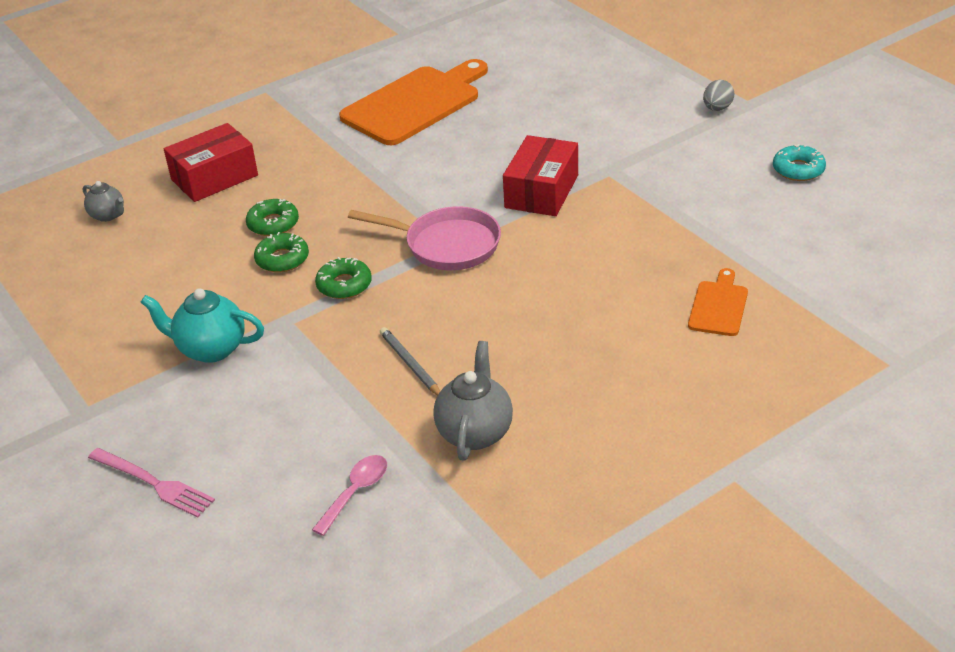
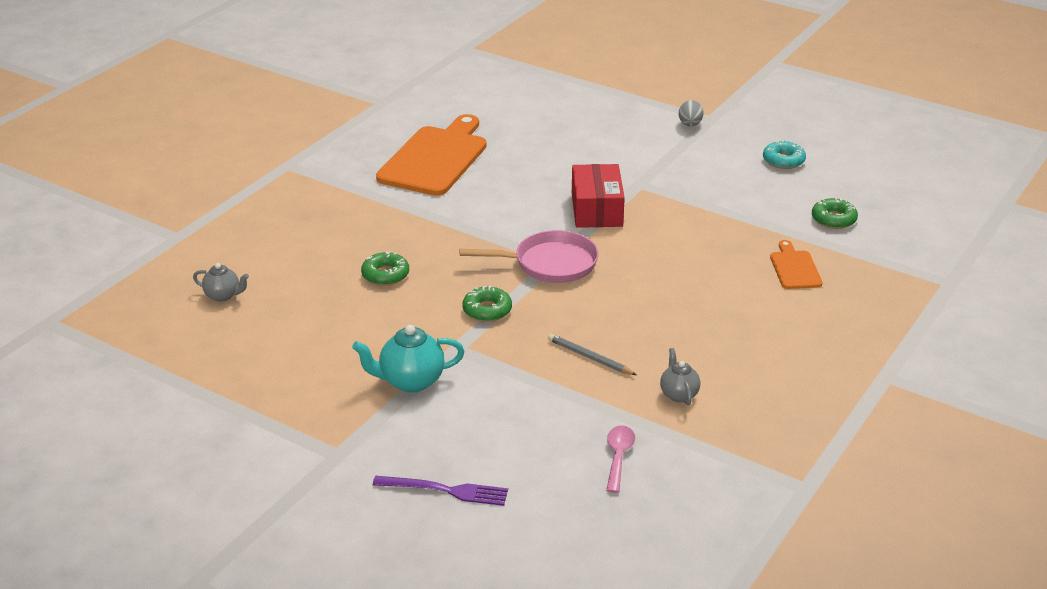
camera: 25 degrees left, 5 degrees down
(154, 483) = (445, 490): pink fork -> purple fork
(214, 177) = (299, 247): red box -> none
(282, 259) = (416, 301): green donut -> green donut (833, 219)
(475, 432) = (678, 394): grey teapot -> grey teapot, size x0.61

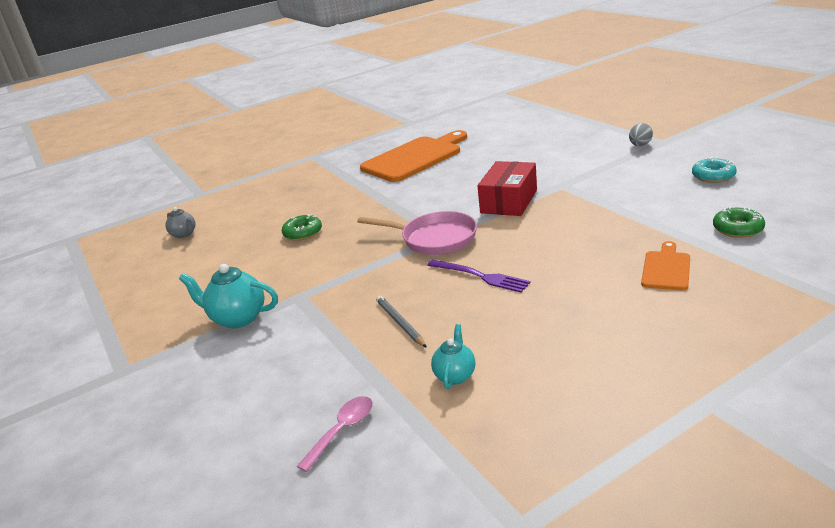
camera: 30 degrees right, 5 degrees down
(445, 490) = (164, 426): purple fork -> purple fork (480, 276)
(487, 310) = (351, 269): green donut -> none
(678, 394) = (455, 375): grey teapot -> turquoise teapot

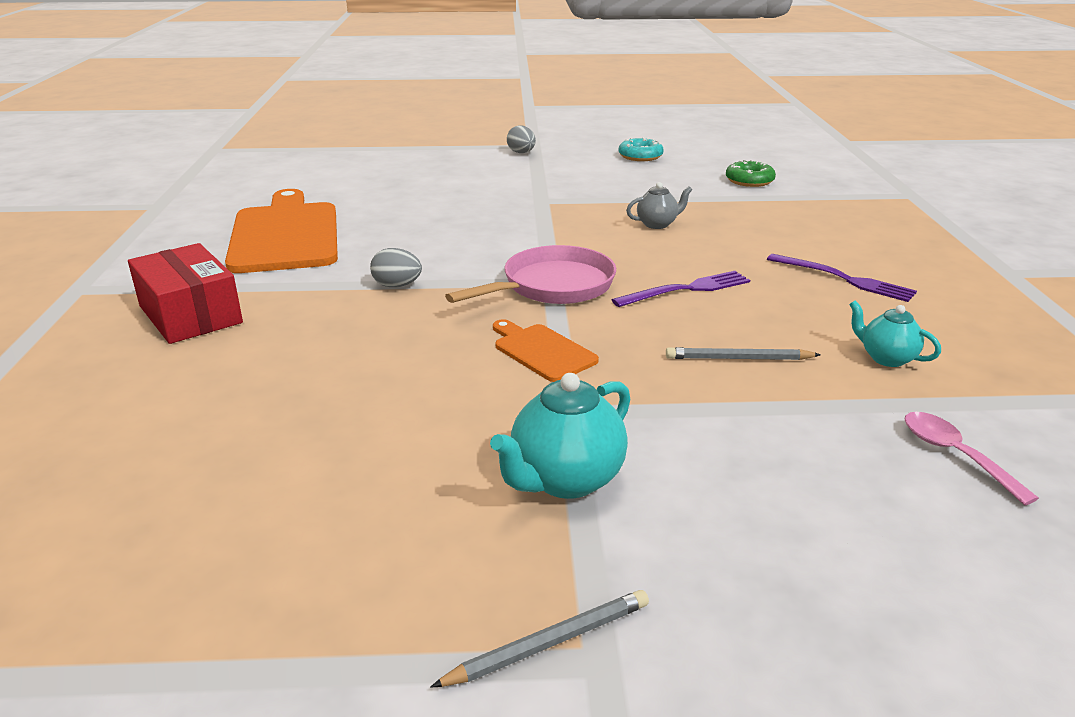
camera: 65 degrees left, 0 degrees up
(129, 356) = (549, 643): none -> grey pencil
(184, 234) = (107, 481): grey teapot -> grey teapot (657, 224)
(303, 233) = (359, 362): green donut -> none
(388, 205) = (397, 286): none -> grey egg
(509, 201) = (531, 229): red box -> red box (190, 314)
(576, 325) = (844, 279): none -> purple fork
(666, 269) = (784, 220): orange cutting board -> orange cutting board (542, 351)

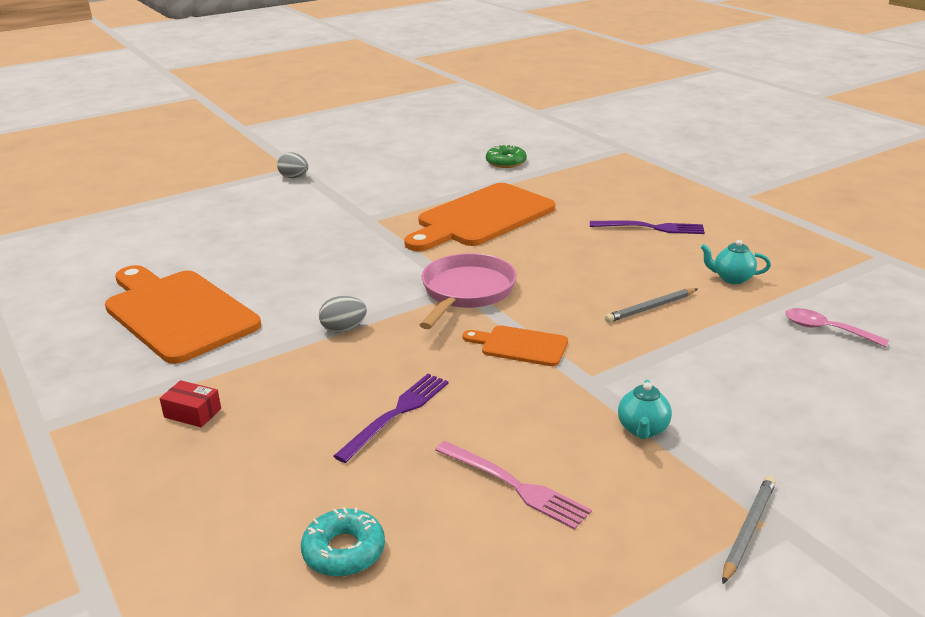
camera: 30 degrees left, 0 degrees up
(190, 314) = (192, 413): red box -> red box, size x0.47
(360, 480) = (514, 486): none -> pink fork
(565, 480) = (642, 430): turquoise teapot -> turquoise teapot, size x0.61
(640, 156) = (399, 158): turquoise donut -> turquoise donut (344, 551)
(657, 224) = (481, 217): grey teapot -> orange cutting board
(686, 289) = (562, 266): purple fork -> purple fork (396, 414)

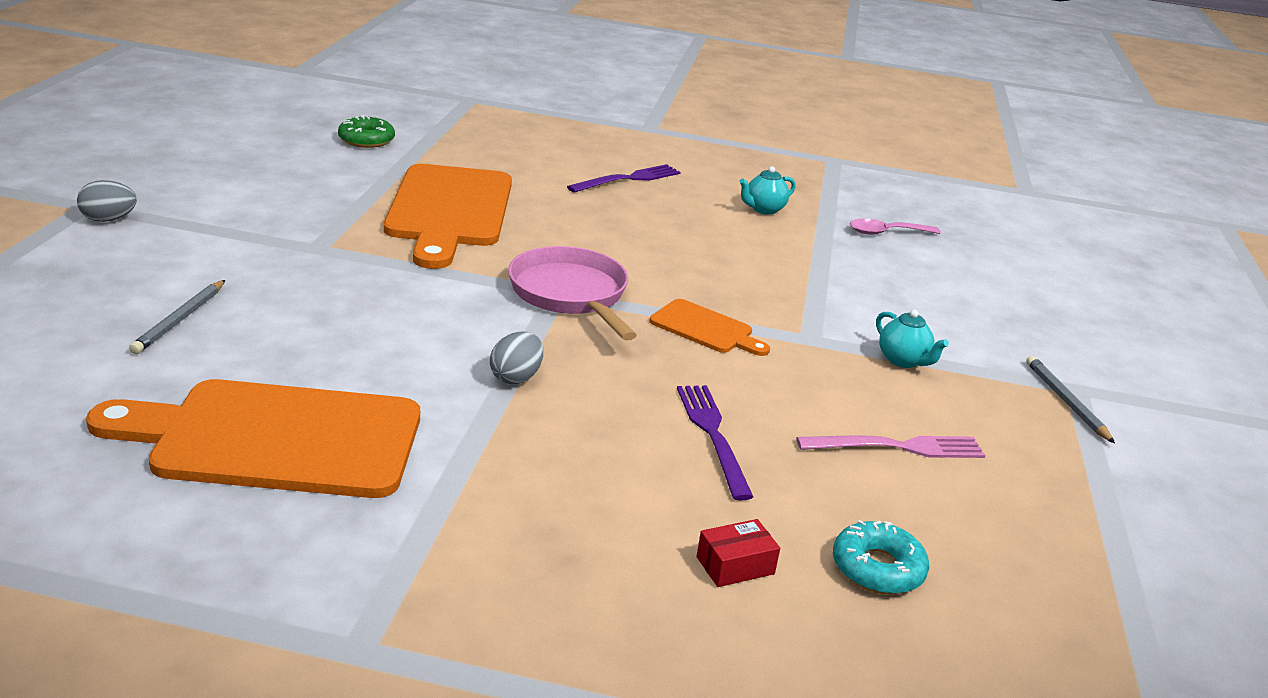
camera: 50 degrees left, 0 degrees up
(192, 413) = (517, 533): red box -> red box (735, 565)
(520, 346) = (705, 329): orange cutting board -> orange cutting board turned 120 degrees counterclockwise
(650, 308) = (747, 256): grey pencil -> grey pencil (180, 320)

